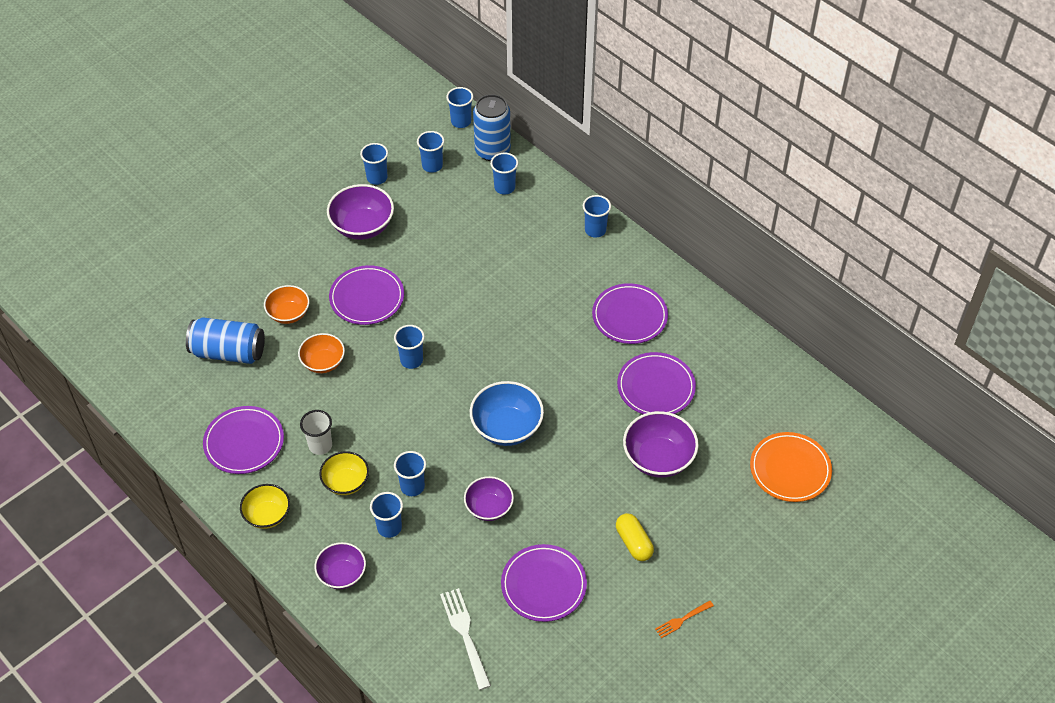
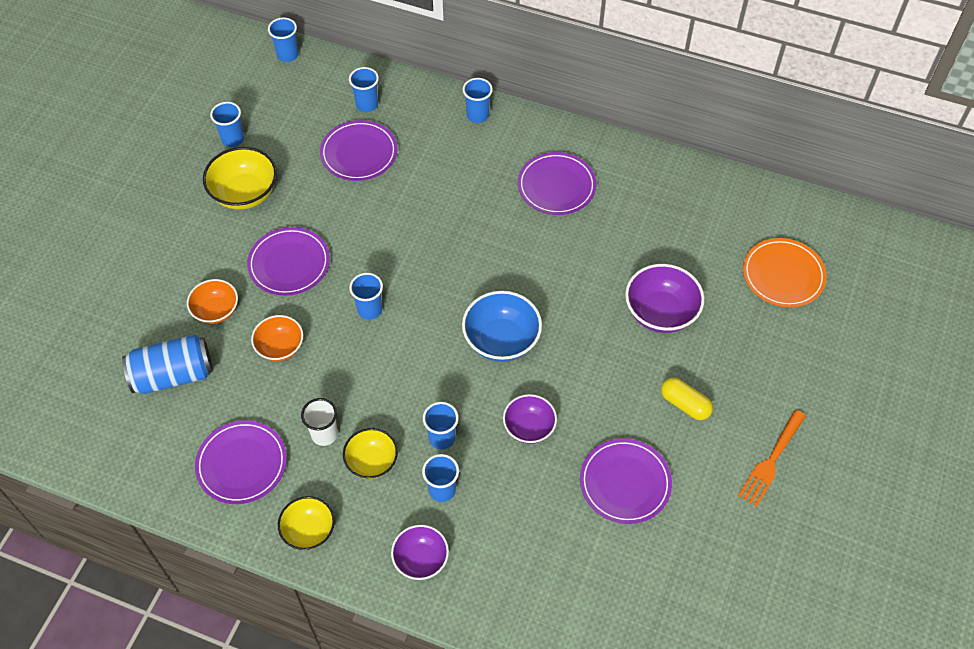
camera: 25 degrees left, 5 degrees up
(362, 226) = (245, 193): purple bowl -> yellow bowl
(432, 166) = (283, 108): blue cup -> none
(465, 635) = (579, 567): white fork -> none
(492, 151) = (335, 73): blue can -> none
(656, 387) = (619, 245): purple plate -> purple plate (359, 153)
(682, 619) = (771, 460): orange fork -> orange fork, size x1.72

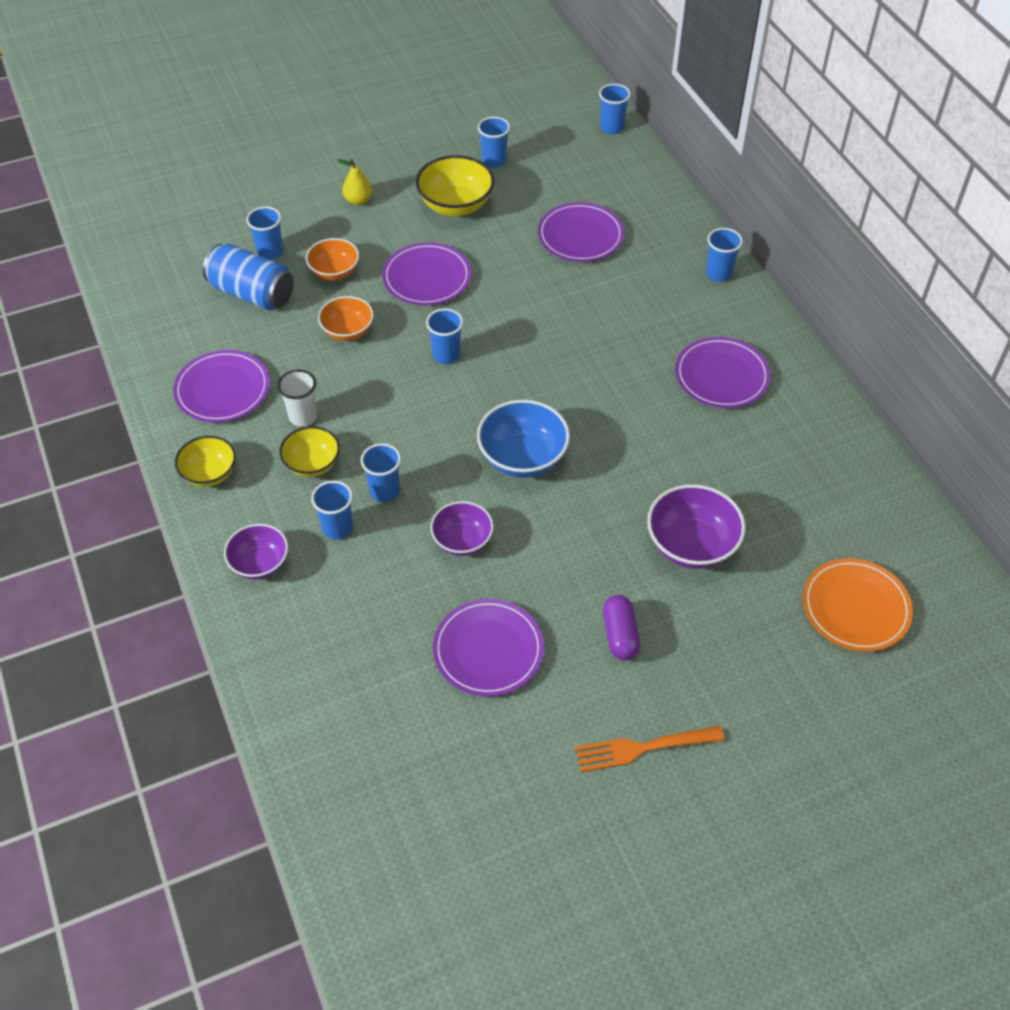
camera: 45 degrees right, 5 degrees down
(167, 242) = (358, 200): none -> yellow pear
(367, 105) = (632, 204): blue cup -> blue cup (270, 252)
(685, 404) = (620, 635): yellow capsule -> purple capsule

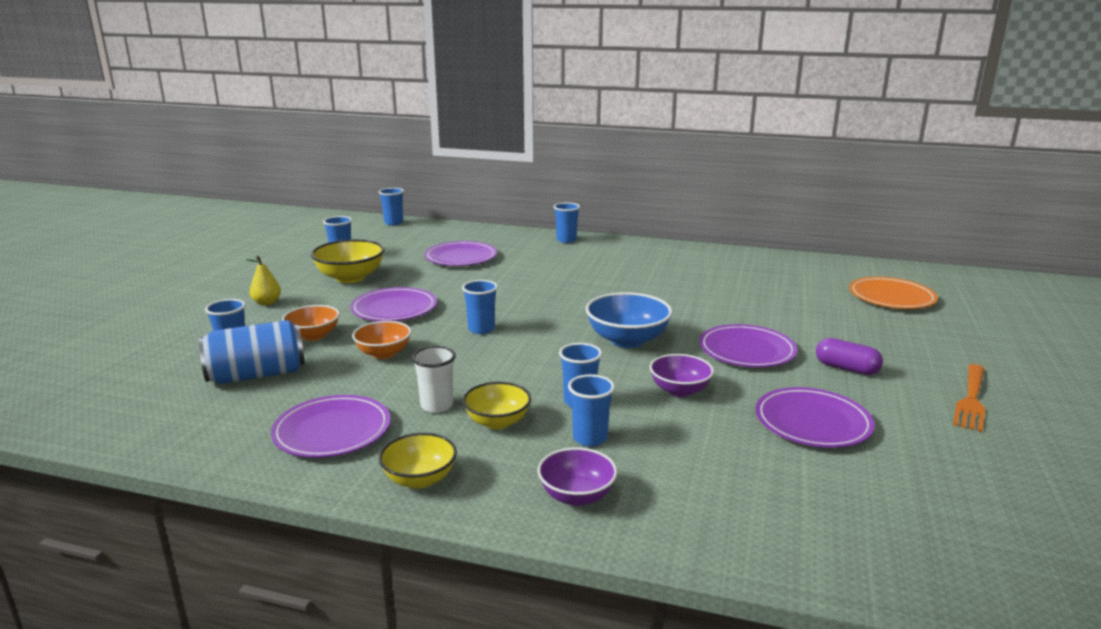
camera: 50 degrees left, 30 degrees down
(691, 545) = (785, 319): purple bowl -> none
(721, 376) = (650, 265): purple plate -> purple plate (747, 350)

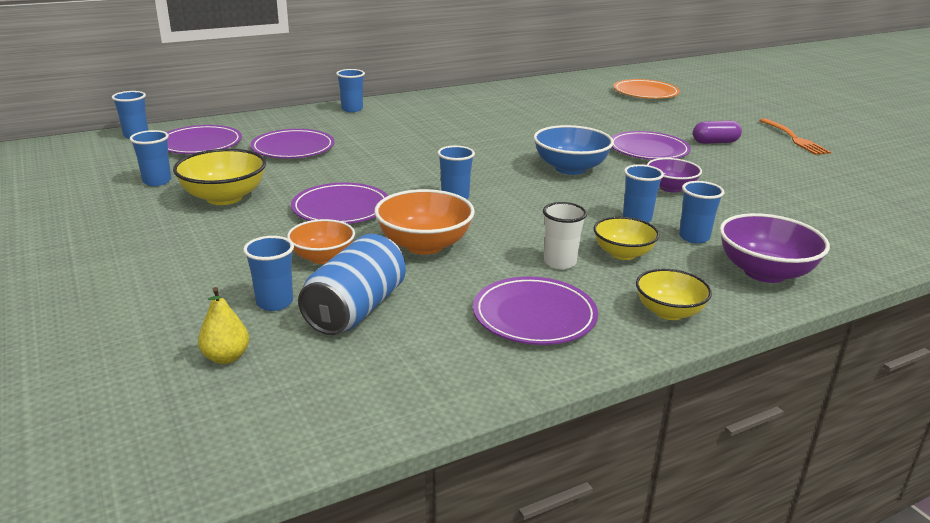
camera: 45 degrees left, 5 degrees up
(267, 303) = (190, 249): yellow pear -> yellow pear (226, 357)
(383, 353) = (424, 245): orange bowl -> orange bowl, size x1.53
(576, 496) = (764, 272): purple bowl -> purple bowl, size x1.53
(812, 422) = (765, 178): purple plate -> purple plate (200, 144)

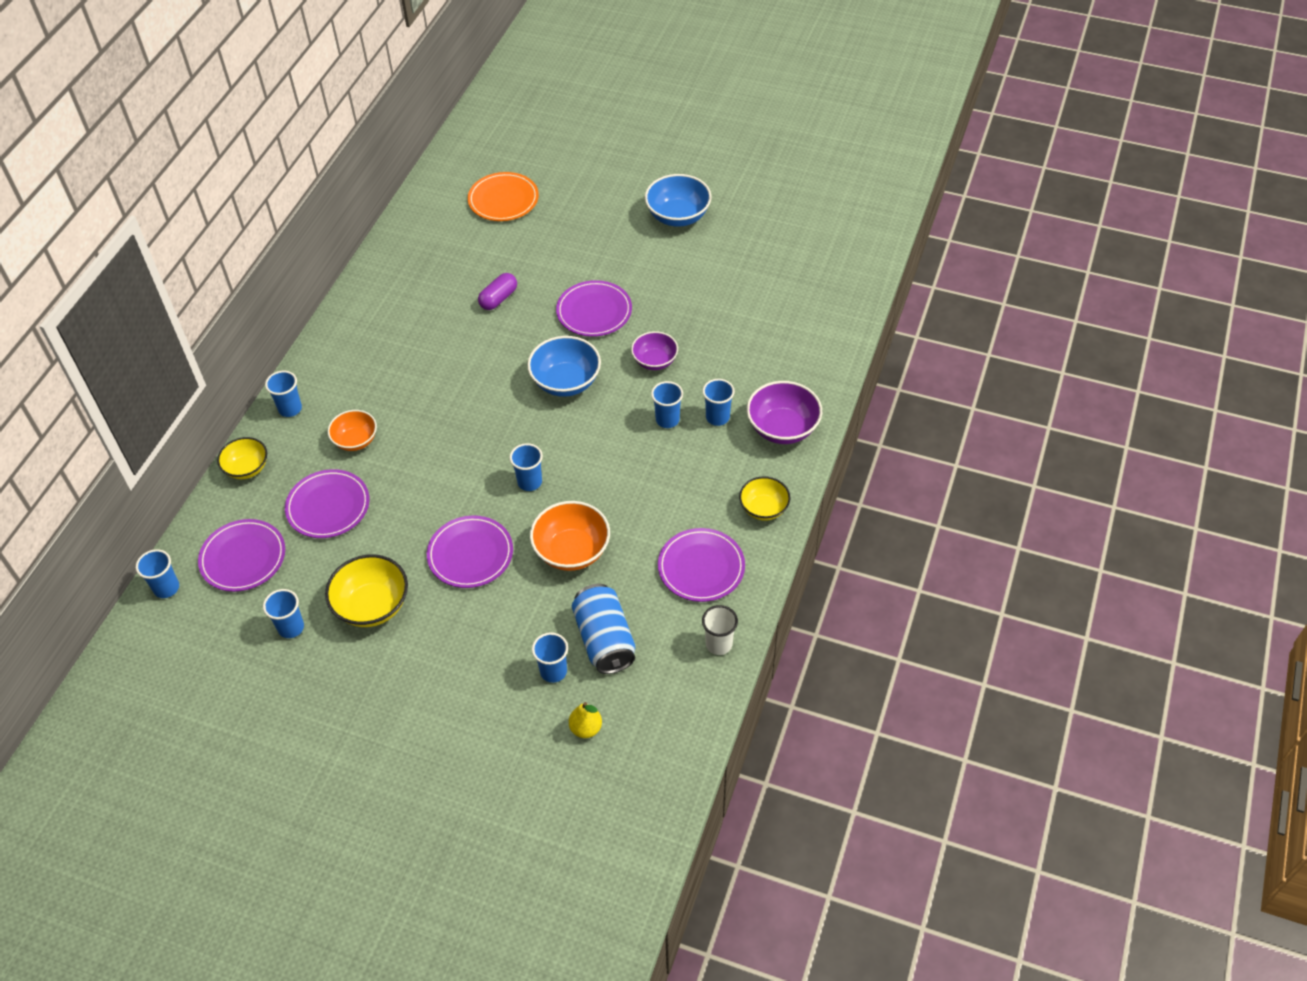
camera: 40 degrees left, 25 degrees up
(323, 257) = (527, 612): orange bowl -> orange bowl (355, 440)
(560, 262) = (667, 506): white cup -> white cup (719, 644)
(623, 253) = (693, 468): yellow bowl -> yellow bowl (247, 468)
(715, 142) = (629, 263): purple capsule -> purple capsule (498, 298)
(793, 138) = (678, 216): orange fork -> blue bowl

